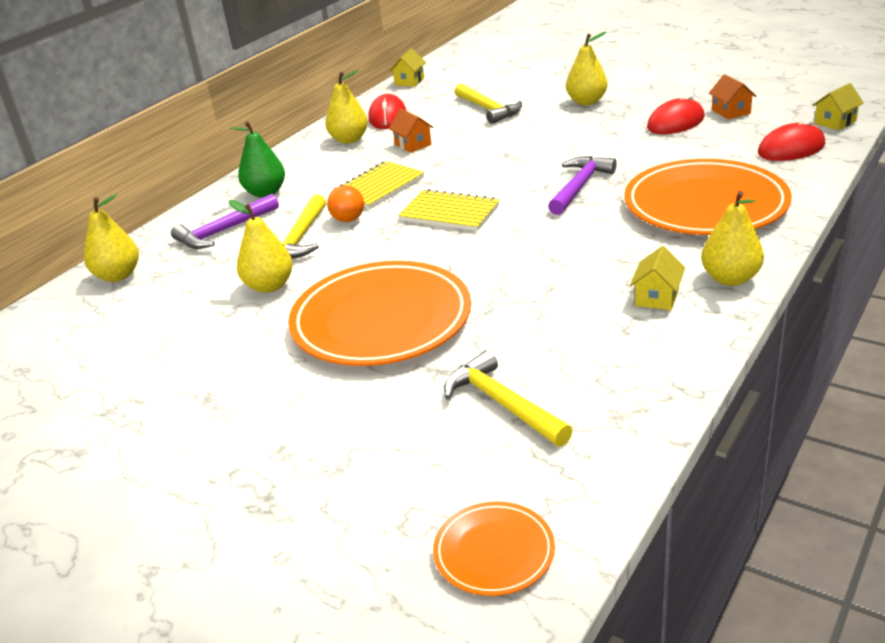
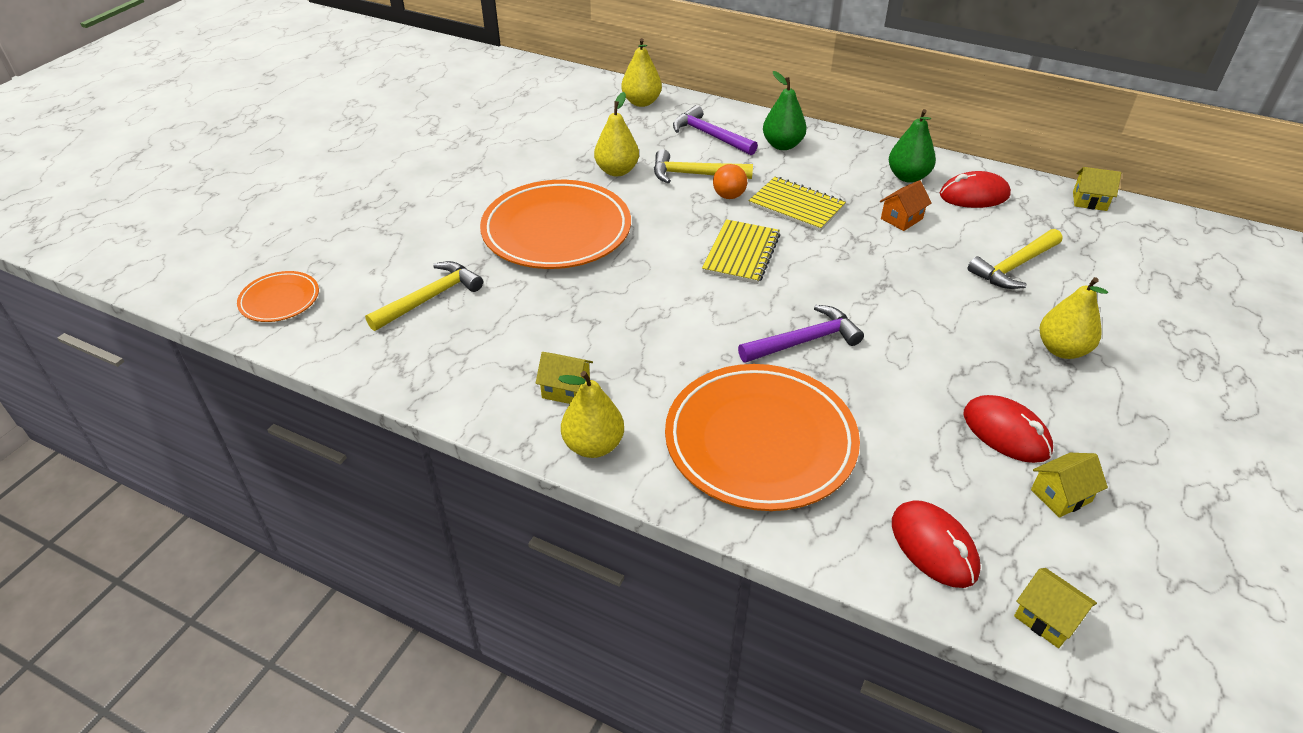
camera: 80 degrees right, 10 degrees up
(349, 140) = (908, 177): yellow pear -> green pear
(579, 186) = (804, 341): purple hammer -> purple hammer turned 45 degrees counterclockwise
(731, 112) = (1061, 495): orange house -> yellow house

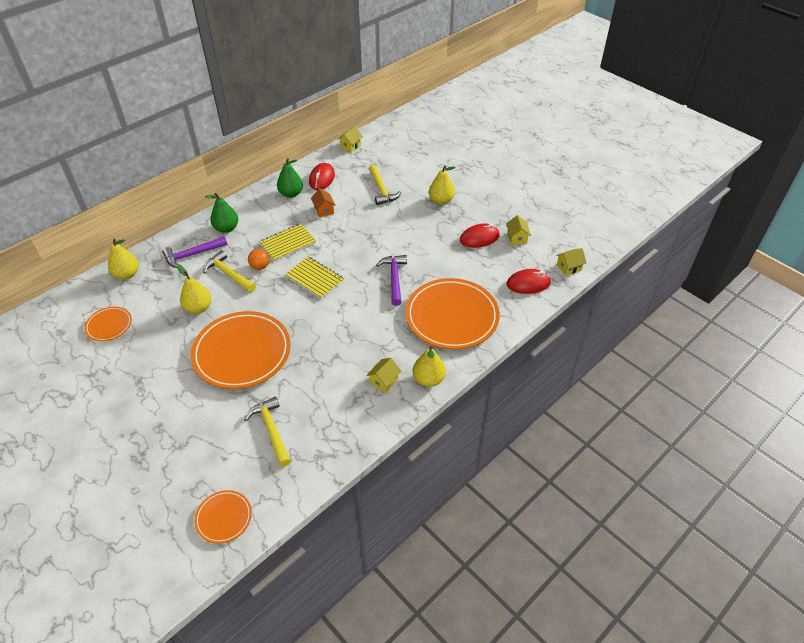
camera: 70 degrees left, 5 degrees up
(551, 119) = (109, 325): none -> orange plate
(695, 175) = (228, 274): yellow hammer -> yellow hammer turned 105 degrees clockwise

